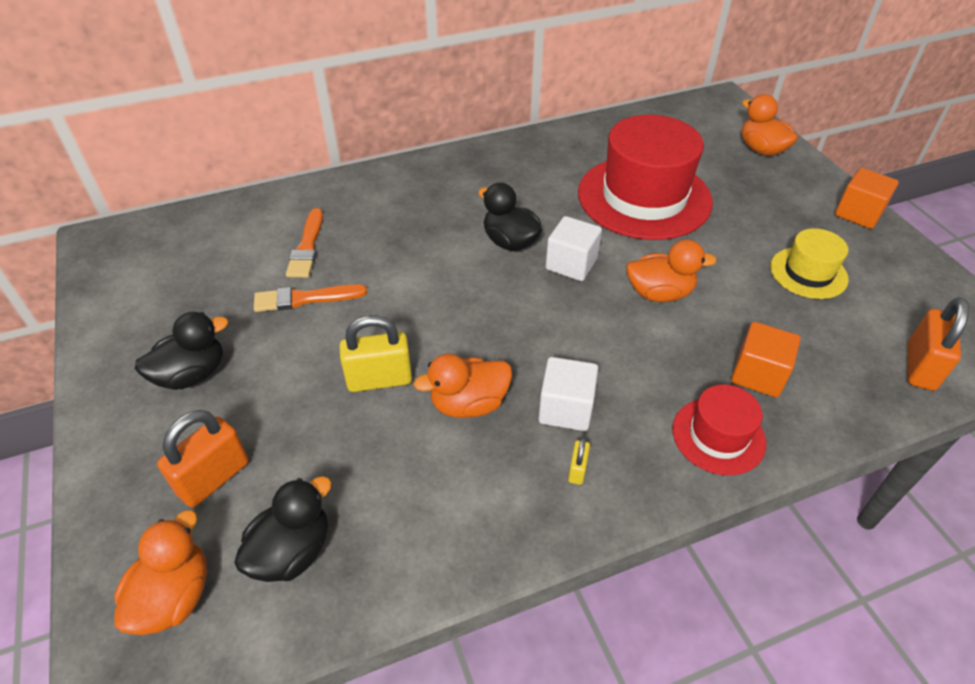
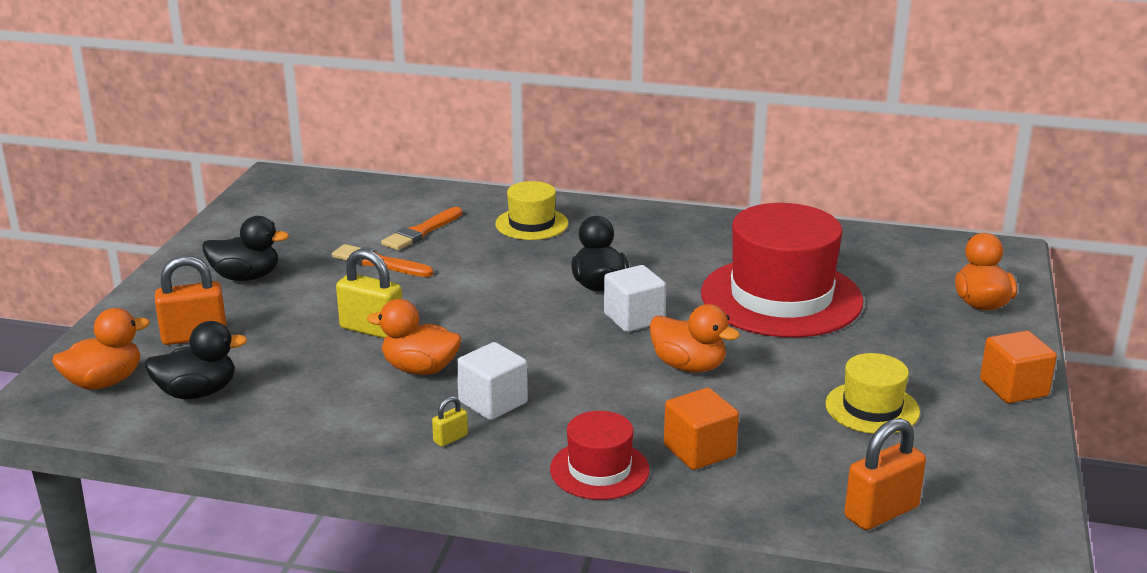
camera: 35 degrees right, 20 degrees down
(391, 200) = (531, 224): none -> yellow hat

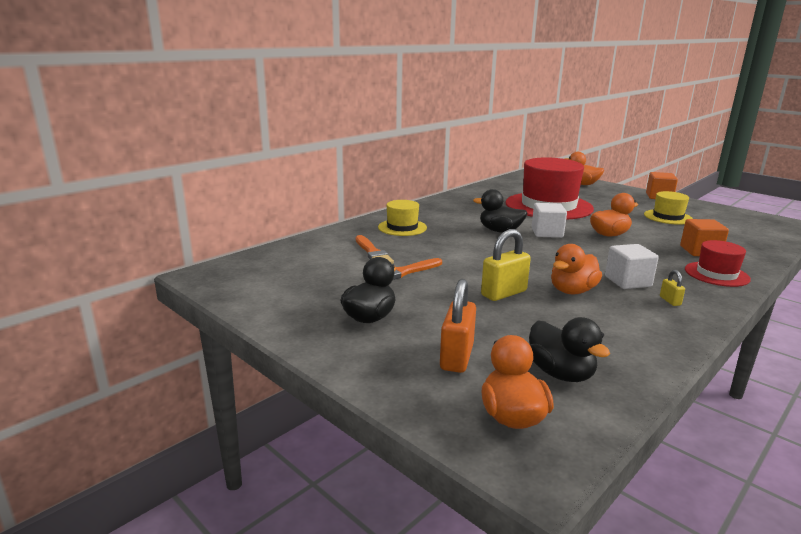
camera: 60 degrees left, 5 degrees down
(197, 392) = (560, 373): black duck -> black duck turned 135 degrees clockwise
(881, 512) = (763, 236): orange padlock -> none

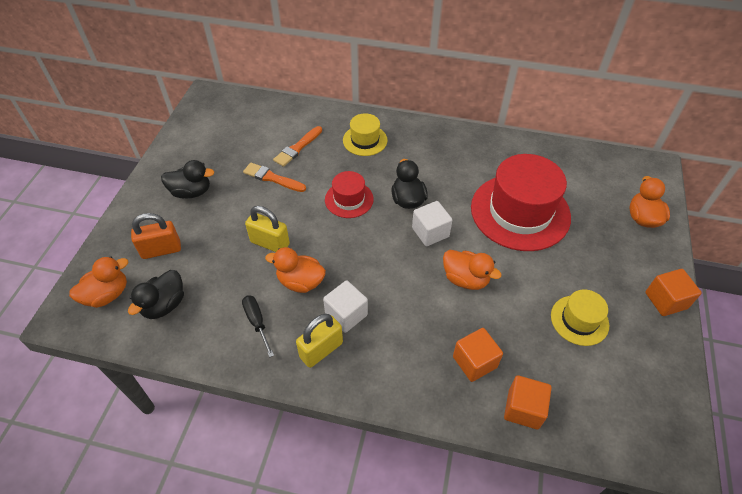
camera: 60 degrees right, 30 degrees up
(619, 323) = (257, 322): none -> black screwdriver
(670, 301) = (321, 350): yellow padlock -> yellow padlock, size x2.07
(716, 274) = (414, 380): red hat -> red hat (349, 199)
(750, 248) = (523, 409): none -> orange cube

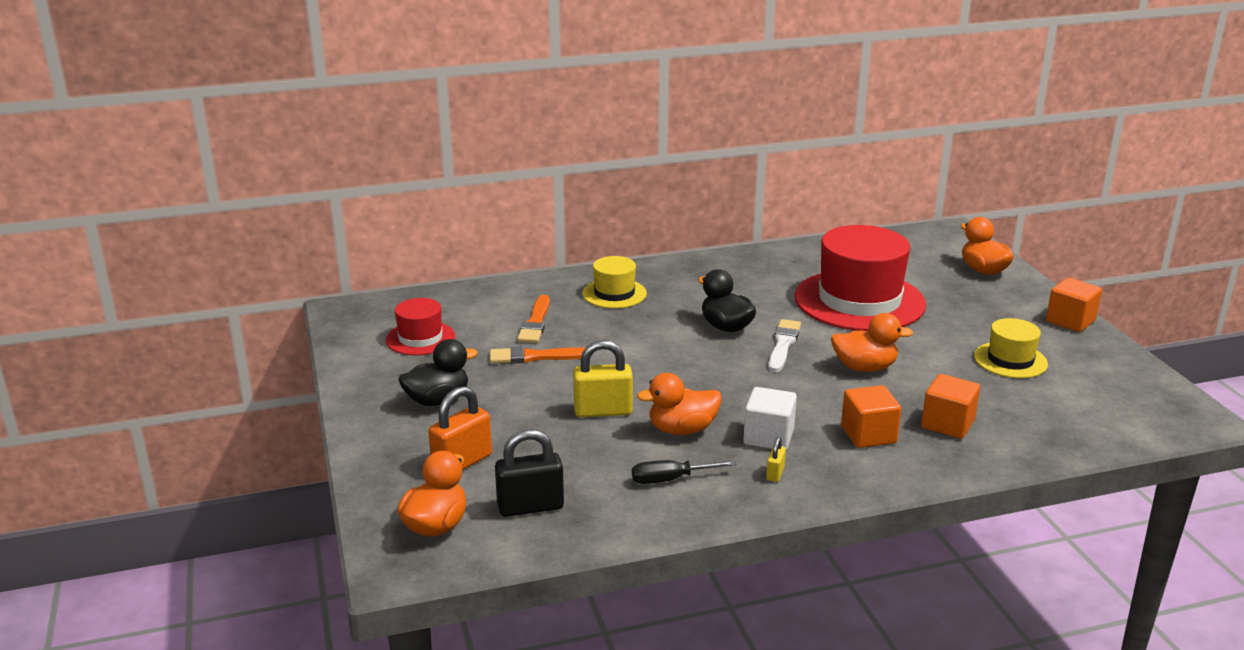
camera: 30 degrees left, 25 degrees down
(164, 305) = (530, 507): black duck -> black padlock
(257, 322) = (671, 479): black screwdriver -> black screwdriver turned 45 degrees counterclockwise
(321, 350) = (775, 474): yellow padlock -> yellow padlock, size x0.48
(349, 199) = (656, 346): red hat -> red hat (420, 338)
(430, 232) = (783, 344): white cube -> white brush
(523, 409) = (1033, 439): orange cube -> orange cube (868, 435)

